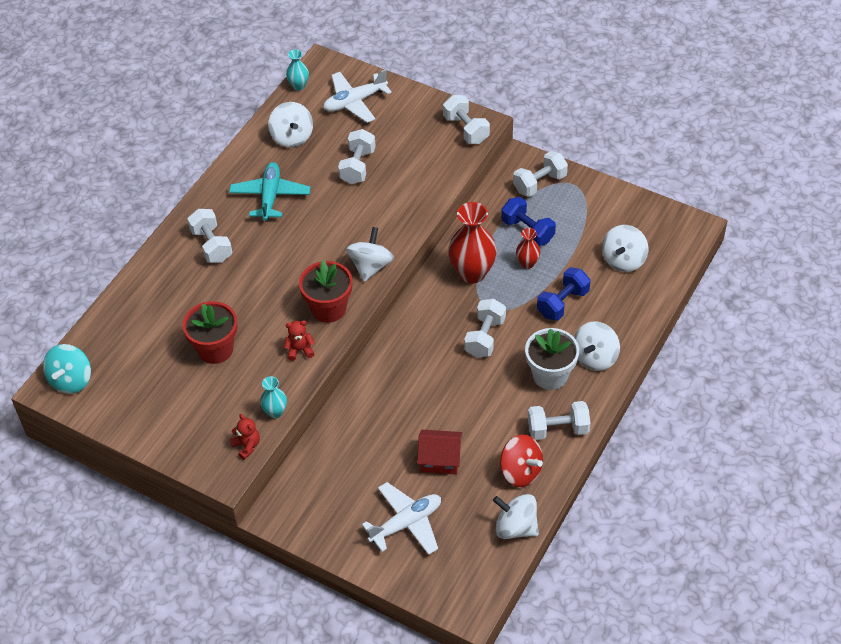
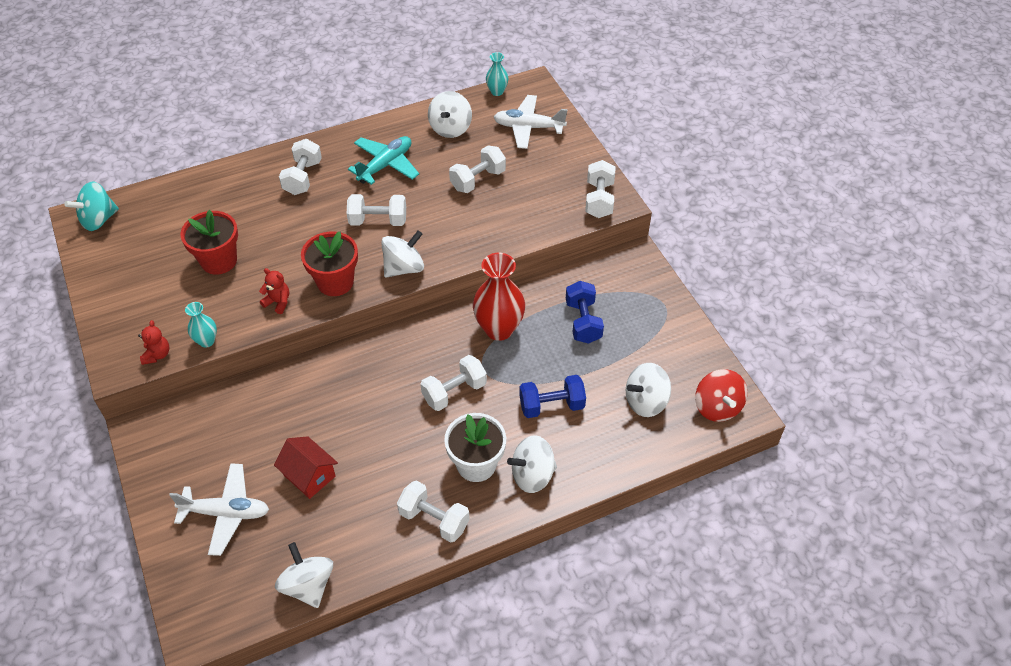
camera: 35 degrees right, 0 degrees up
(520, 471) = (364, 536): red spinning top -> red spinning top (717, 407)
(527, 263) = (555, 350): red vase -> none
(539, 183) = (634, 286): white dumbbell -> white dumbbell (378, 221)

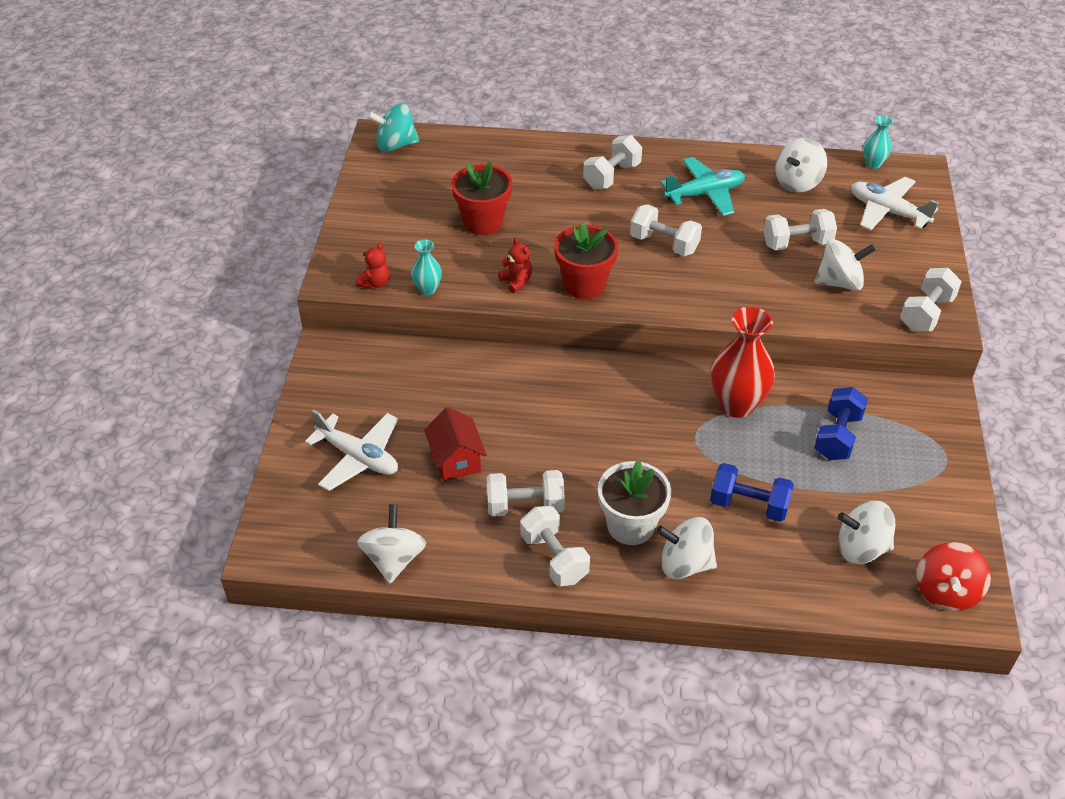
camera: 30 degrees right, 5 degrees down
(404, 268) = (663, 298): white spinning top -> white spinning top (839, 282)
(454, 392) = (650, 446): white dumbbell -> white dumbbell (525, 506)

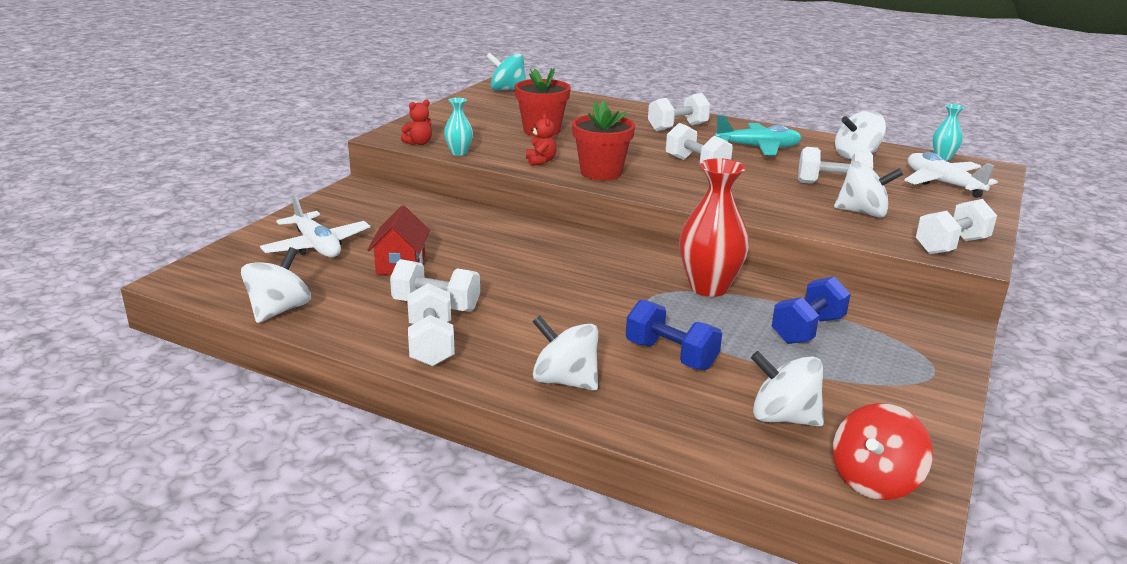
camera: 20 degrees right, 20 degrees down
(630, 526) = (530, 341): white flower pot -> none

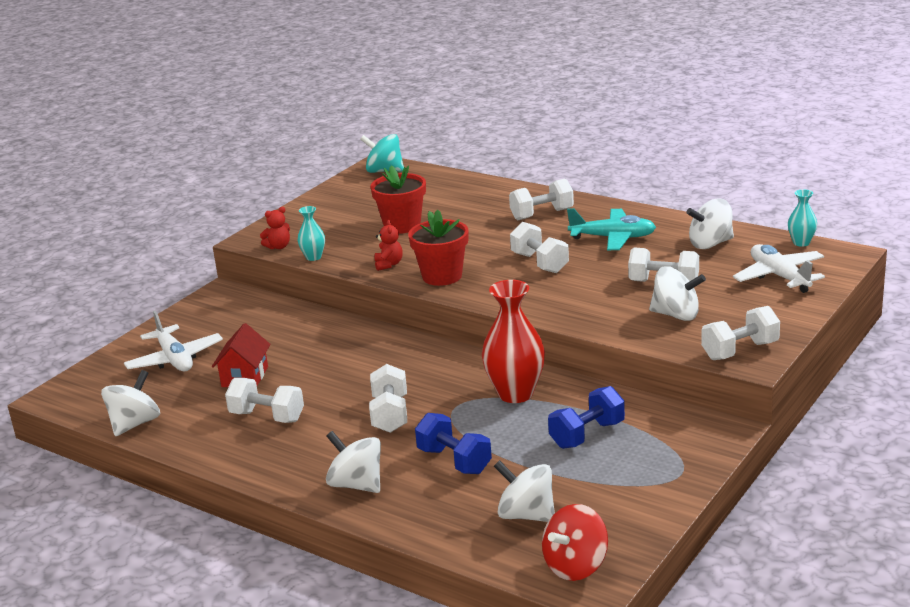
camera: 10 degrees right, 0 degrees up
(431, 345) = (254, 454): white dumbbell -> white dumbbell (390, 415)

